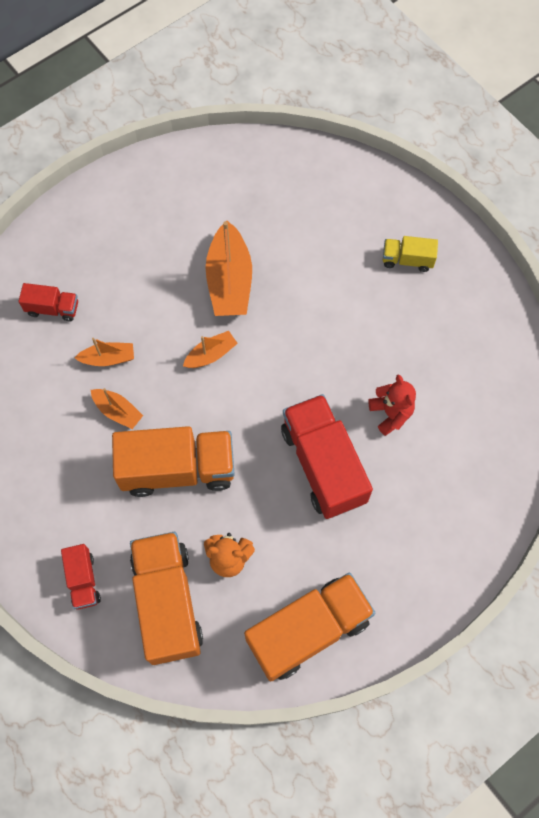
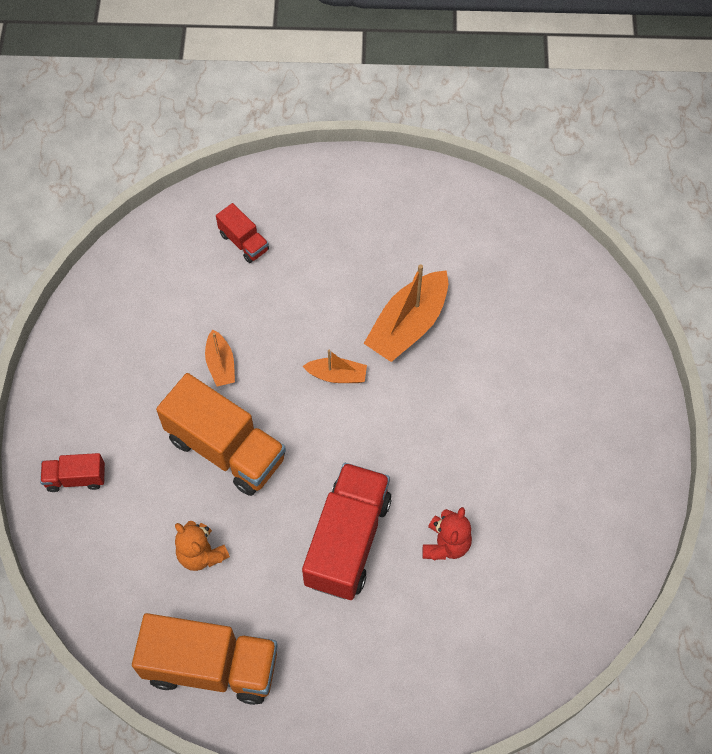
camera: 40 degrees right, 5 degrees down
(83, 580) = (76, 478): red truck -> red truck turned 60 degrees clockwise
(108, 358) = (251, 315): orange boat -> none
(168, 602) = (123, 549): orange truck -> none
(407, 260) = (584, 422): yellow truck -> none

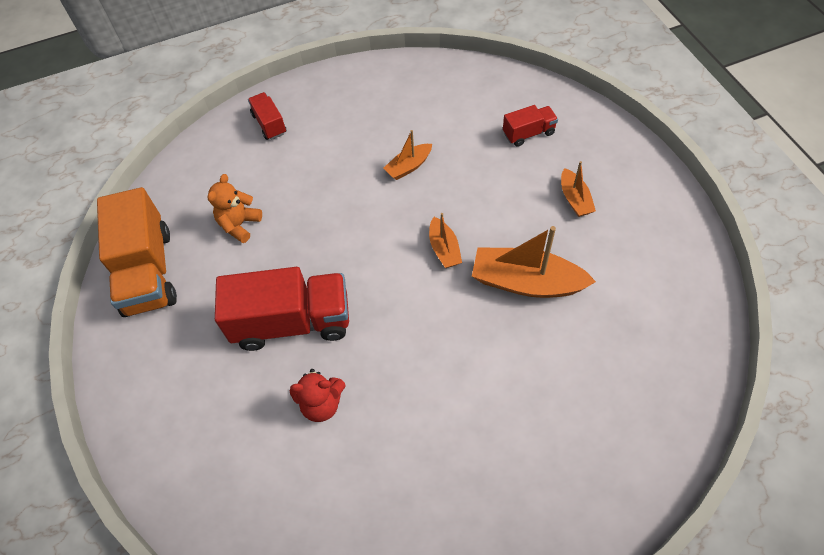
camera: 70 degrees right, 5 degrees down
(226, 449) = (336, 202): orange truck -> none
(244, 242) = (528, 133): red truck -> red truck turned 135 degrees counterclockwise
(342, 244) = (575, 199): none -> orange boat

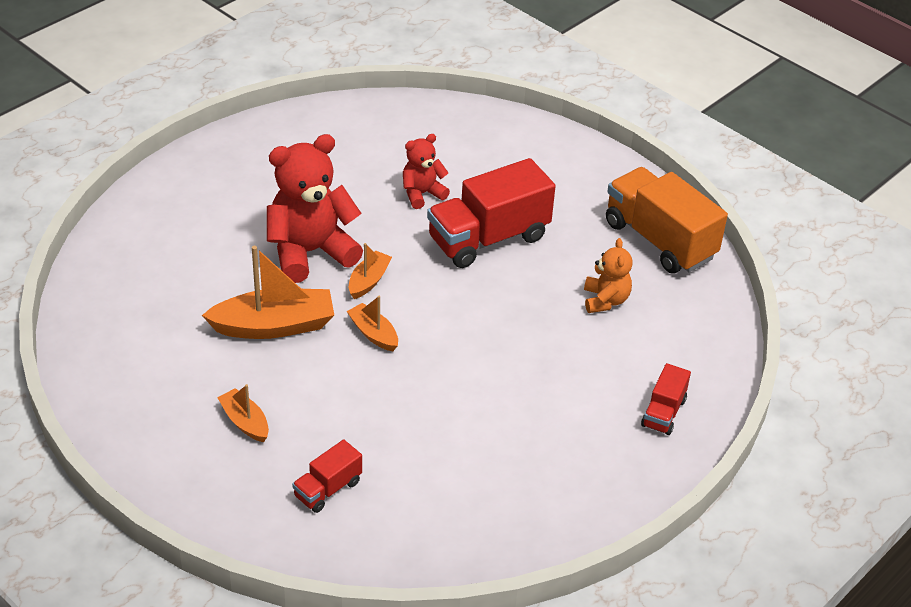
camera: 150 degrees right, 15 degrees down
(269, 124) = (663, 412): red truck -> red truck turned 75 degrees clockwise
(408, 166) = (459, 407): orange boat -> orange boat (369, 281)
(465, 359) = (310, 252): none -> red teddy bear

